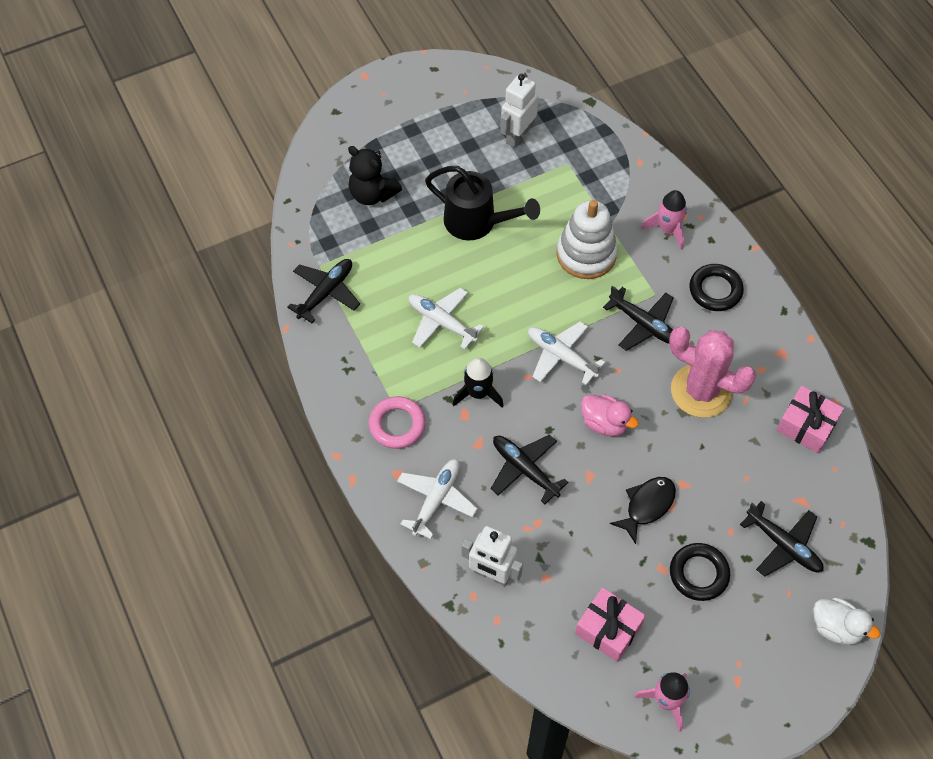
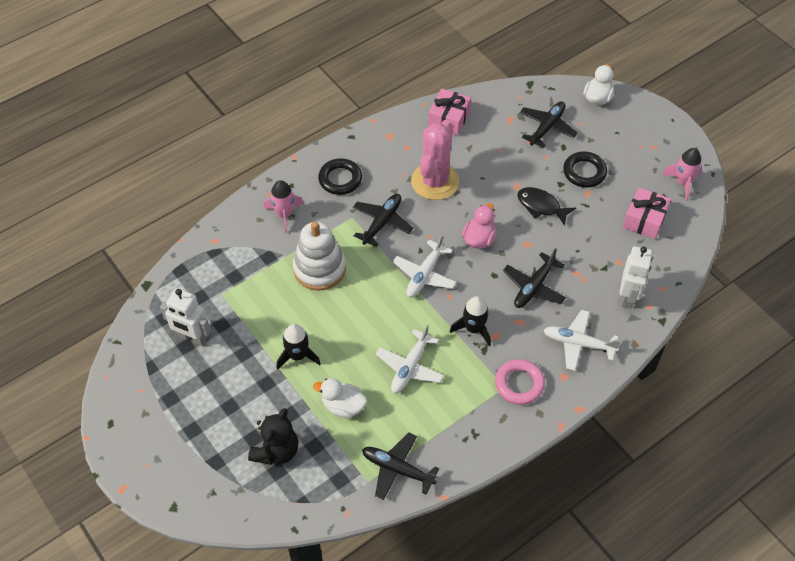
camera: 100 degrees left, 5 degrees down
(408, 255) = (343, 406): none -> white duck
(477, 222) = (298, 356): black watering can -> black rocket

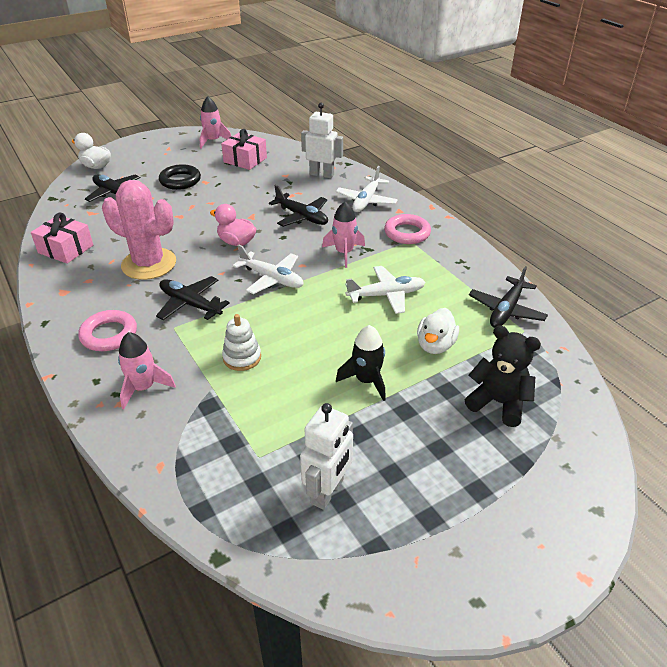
camera: 85 degrees left, 15 degrees down
(319, 269) = (242, 357): white stacking toy -> white stacking toy, size x0.58
(340, 179) = (109, 334): black ring -> pink ring
(410, 367) = (386, 295): white plane -> white plane turned 45 degrees counterclockwise
(473, 329) = (344, 253): black rocket -> pink rocket
(541, 206) = (210, 205): black fish -> none

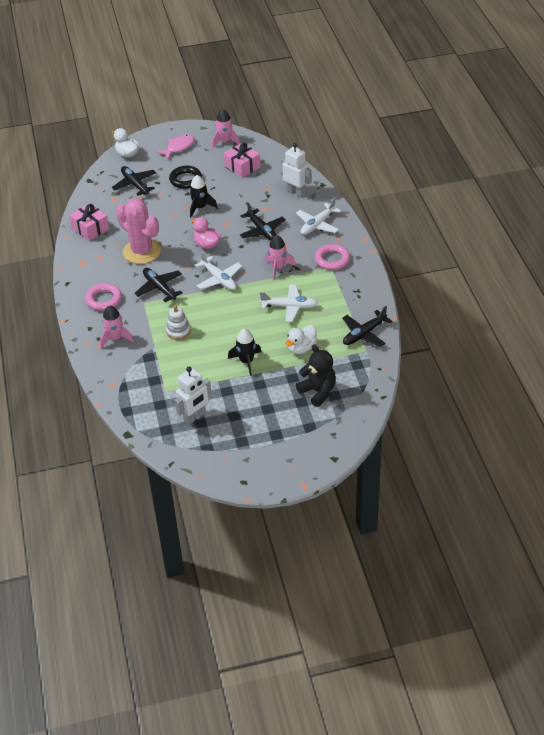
camera: 20 degrees right, 5 degrees up
(159, 153) = (178, 147): none -> pink fish
(210, 205) = (200, 207): none -> black rocket

